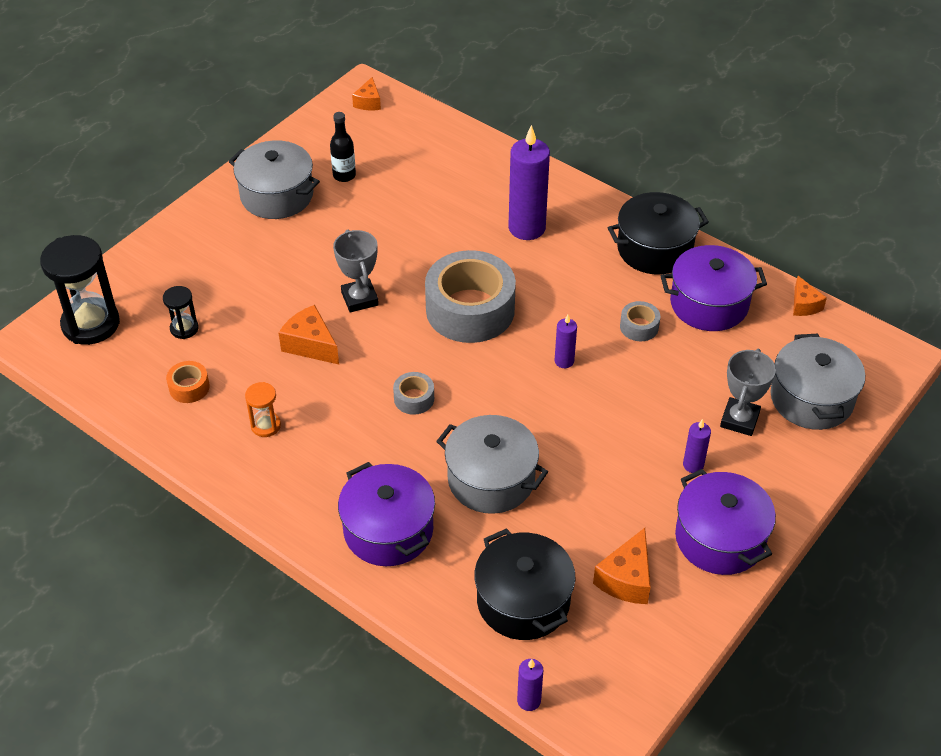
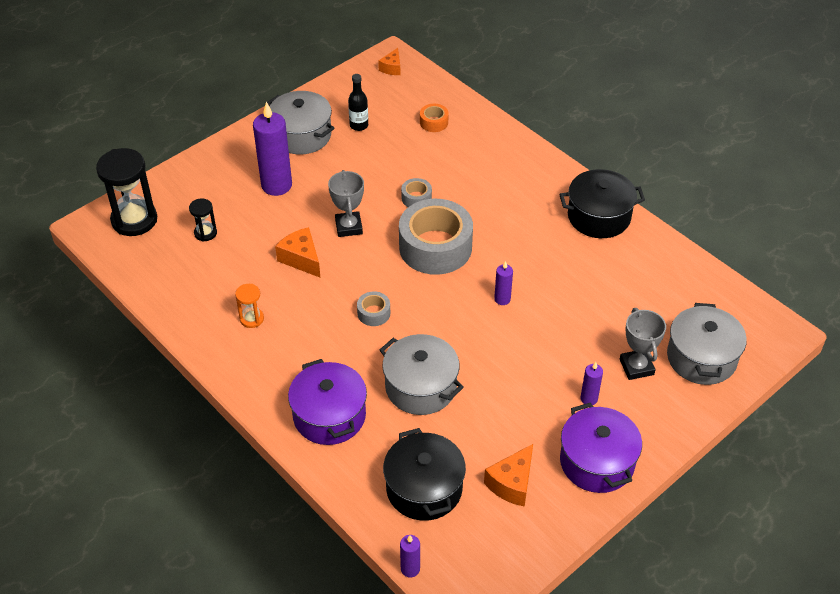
camera: 10 degrees right, 0 degrees up
(189, 387) = (199, 280): orange tape -> orange tape (434, 122)
(527, 228) = (497, 186): purple candle -> purple candle (276, 185)
(639, 327) = (570, 279): grey tape -> grey tape (416, 198)
(709, 304) = (633, 268): purple pot -> none
(739, 420) = (636, 367): grey trophy -> grey trophy turned 45 degrees counterclockwise
(804, 305) = (714, 279): orange cheese -> none

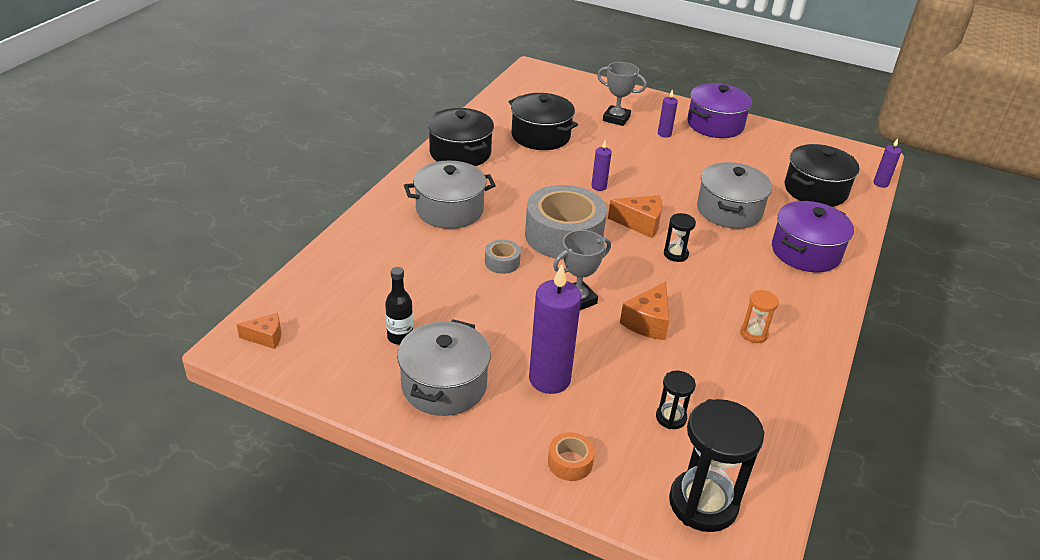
camera: 115 degrees left, 10 degrees down
(373, 313) = (675, 254): grey tape -> black hourglass
(434, 122) = (367, 277): orange tape -> orange tape (570, 462)
(512, 483) = (769, 154): orange cheese -> orange cheese (640, 223)
(615, 287) = (541, 136): none -> black pot
(636, 367) = (616, 118): grey trophy -> grey trophy turned 60 degrees clockwise
(701, 358) = (584, 95): grey pot -> grey pot (449, 210)

